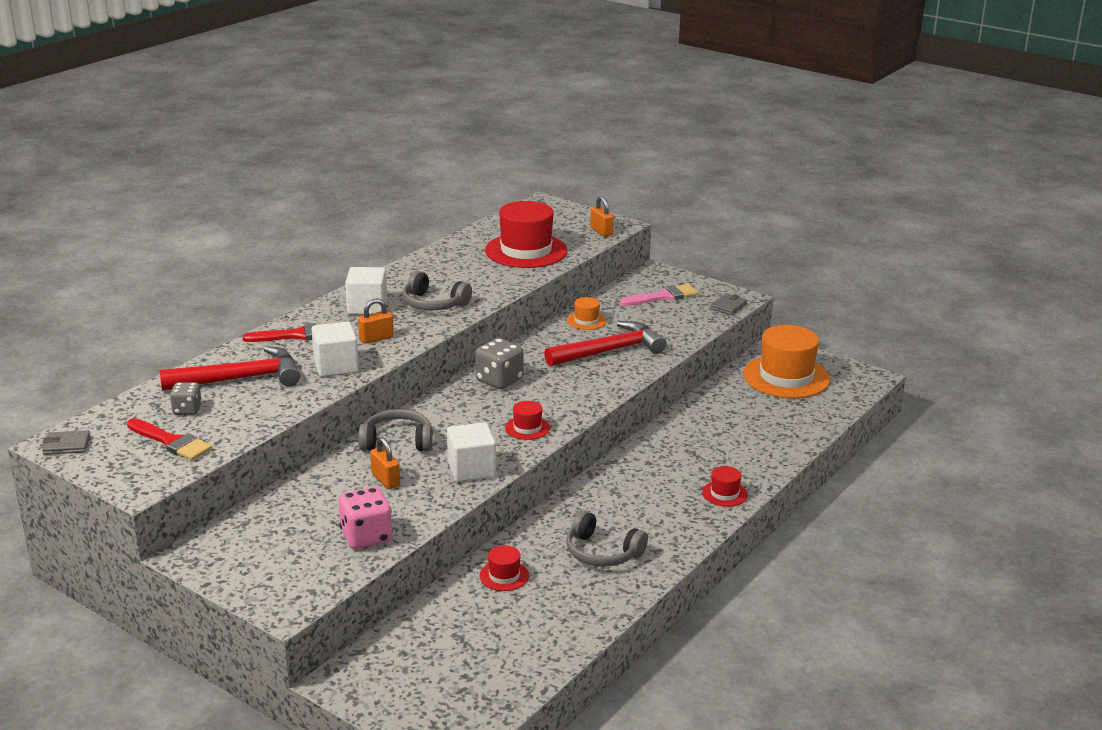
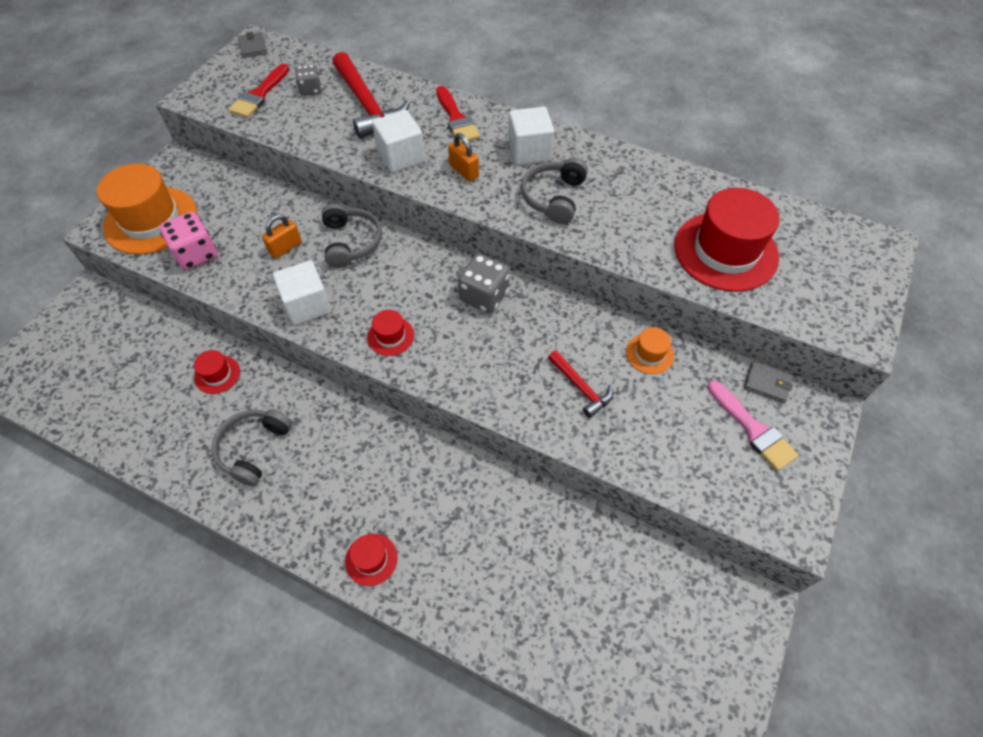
camera: 80 degrees right, 30 degrees up
(601, 231) = (827, 318): orange padlock -> none
(610, 351) = (581, 388): red hammer -> red hammer, size x0.54
(728, 306) = (759, 515): grey wallet -> grey wallet (767, 383)
(786, 377) = (672, 621): orange hat -> orange hat (151, 220)

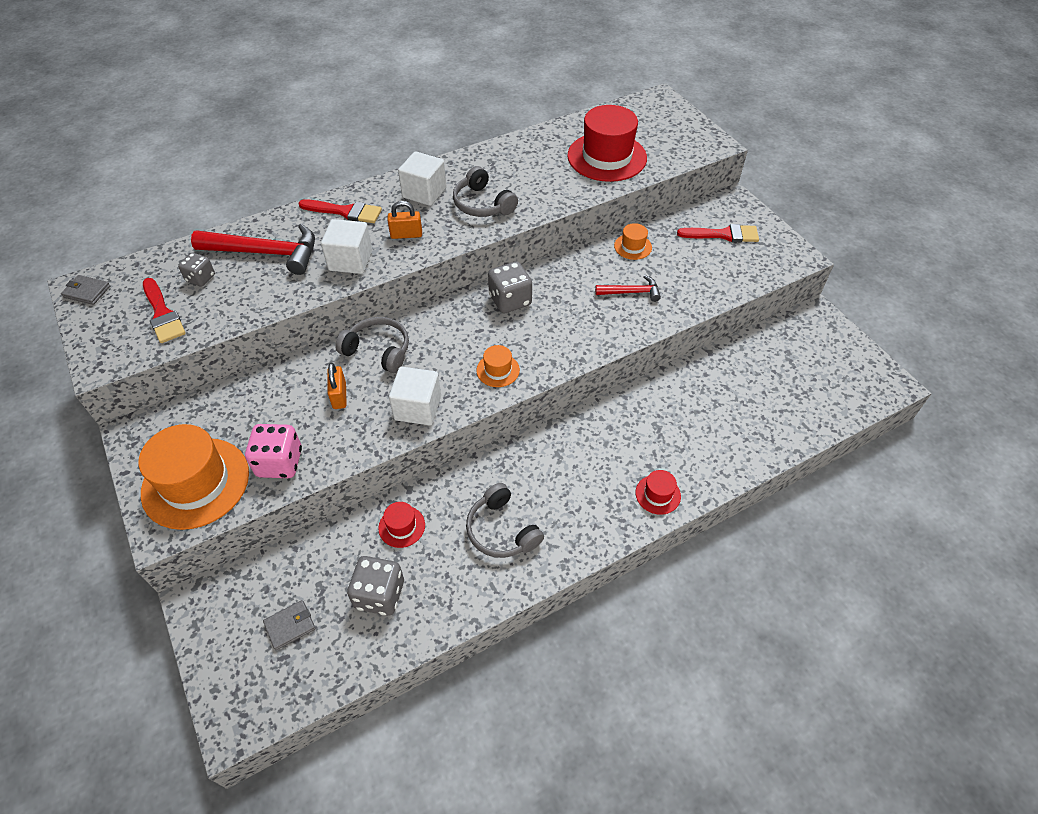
camera: 55 degrees left, 5 degrees down
(146, 399) = (379, 594): none -> grey dice
(390, 336) = (498, 370): red hat -> orange hat
(753, 429) = (723, 234): pink brush -> red brush
(767, 383) = (697, 210): grey wallet -> grey wallet (290, 626)

